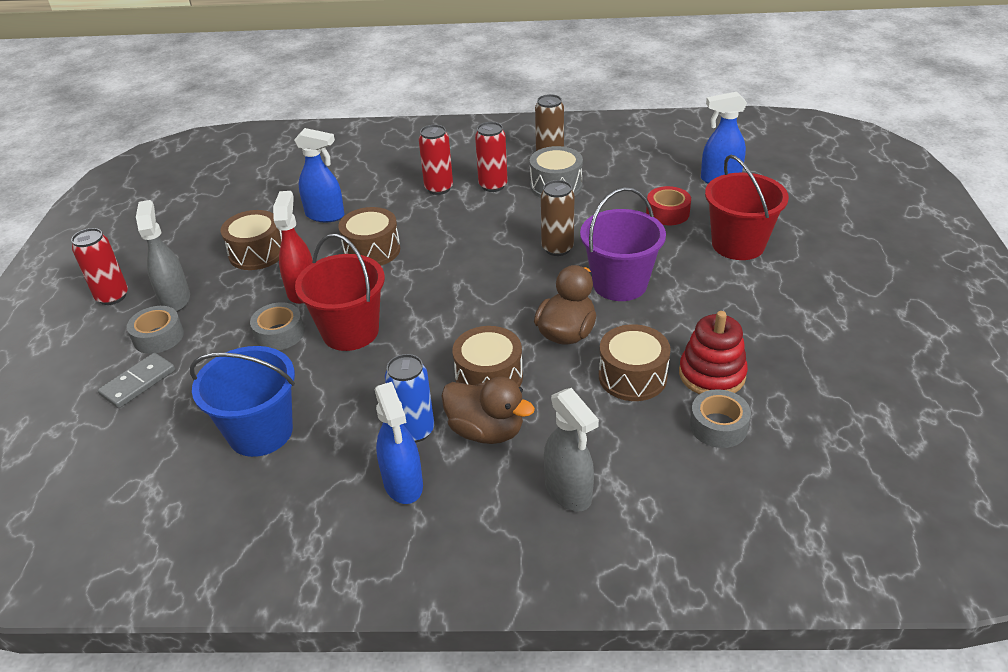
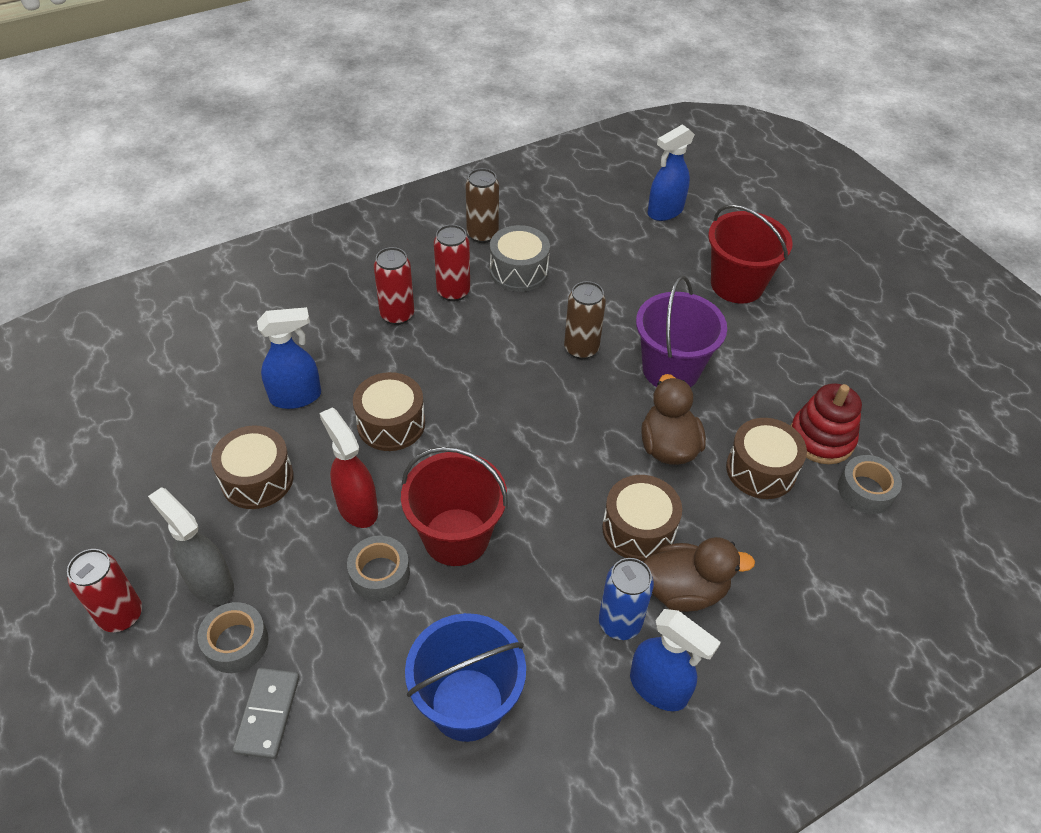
camera: 35 degrees left, 10 degrees up
(568, 492) = (804, 619): grey spray bottle -> none
(667, 213) = (649, 269): red tape -> none

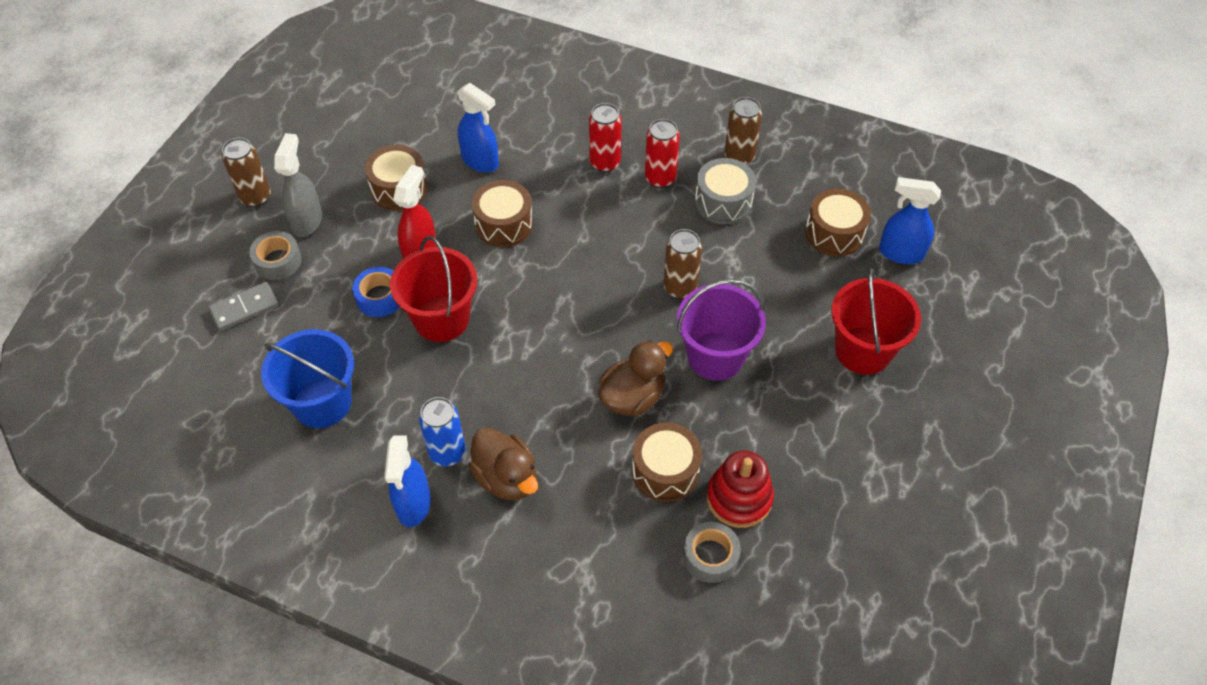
camera: 55 degrees right, 5 degrees up
(121, 615) = (256, 197): red can -> brown can
(380, 574) = (380, 297): grey tape -> blue tape
(638, 529) = (537, 420): brown drum -> brown drum (834, 233)

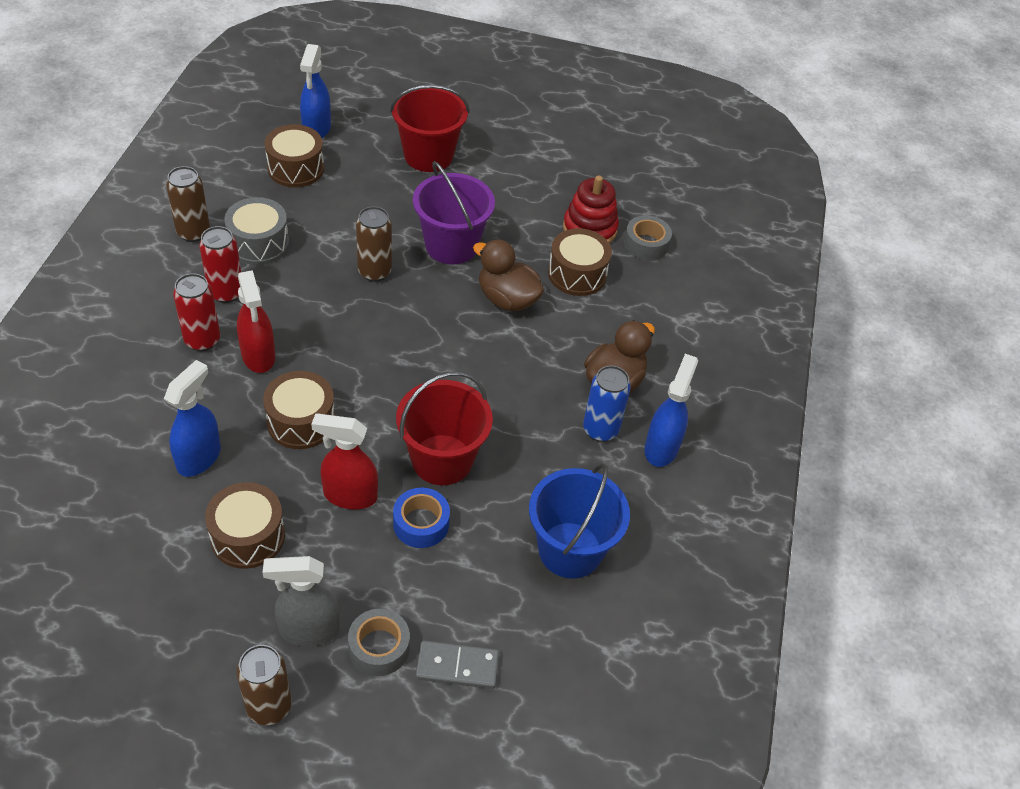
camera: 105 degrees left, 5 degrees down
(244, 308) = (457, 666): grey domino -> grey domino turned 45 degrees counterclockwise
(413, 504) = (661, 448): blue spray bottle -> blue spray bottle turned 60 degrees counterclockwise
(581, 199) = (258, 356): none -> red spray bottle

